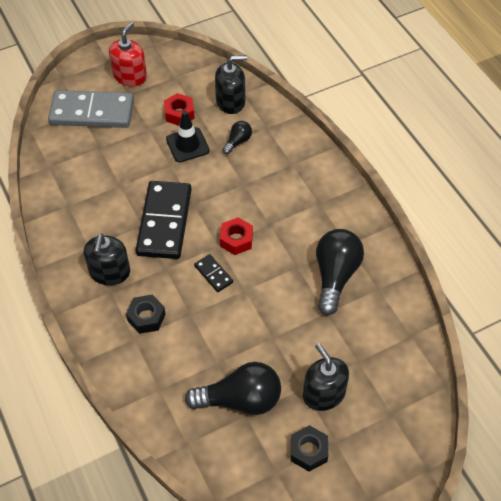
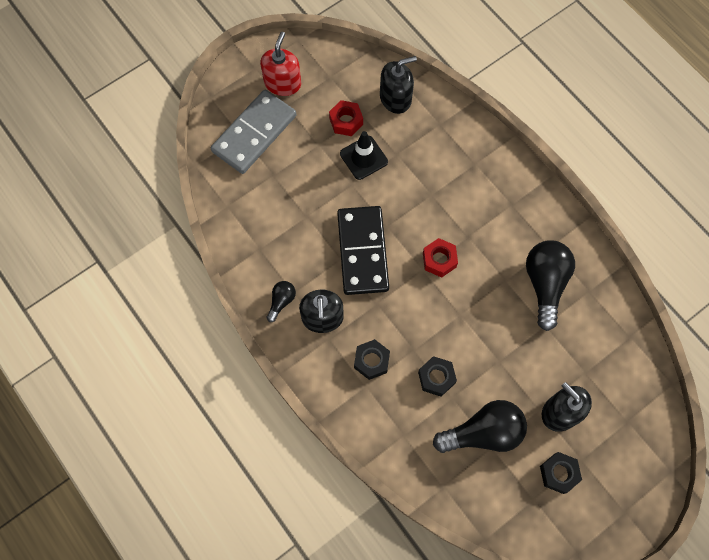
camera: 10 degrees left, 15 degrees up
(92, 112) = (254, 133): grey domino -> grey domino turned 45 degrees counterclockwise
(206, 342) = (436, 378): none -> black nut
(213, 274) = (425, 302): black domino -> none
(238, 141) = (414, 145): black light bulb -> black light bulb (281, 301)

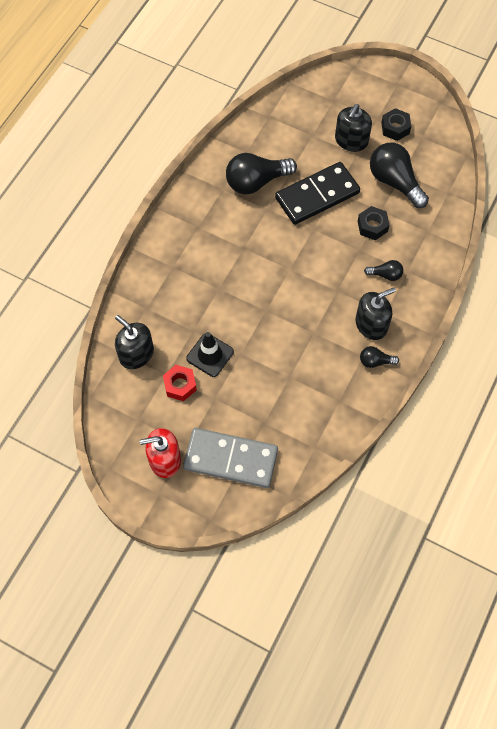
camera: 115 degrees left, 5 degrees down
(362, 251) = (298, 319): black domino -> black domino (317, 195)
(371, 361) = (385, 275): black nut -> black light bulb
(439, 260) = (275, 260): red nut -> none

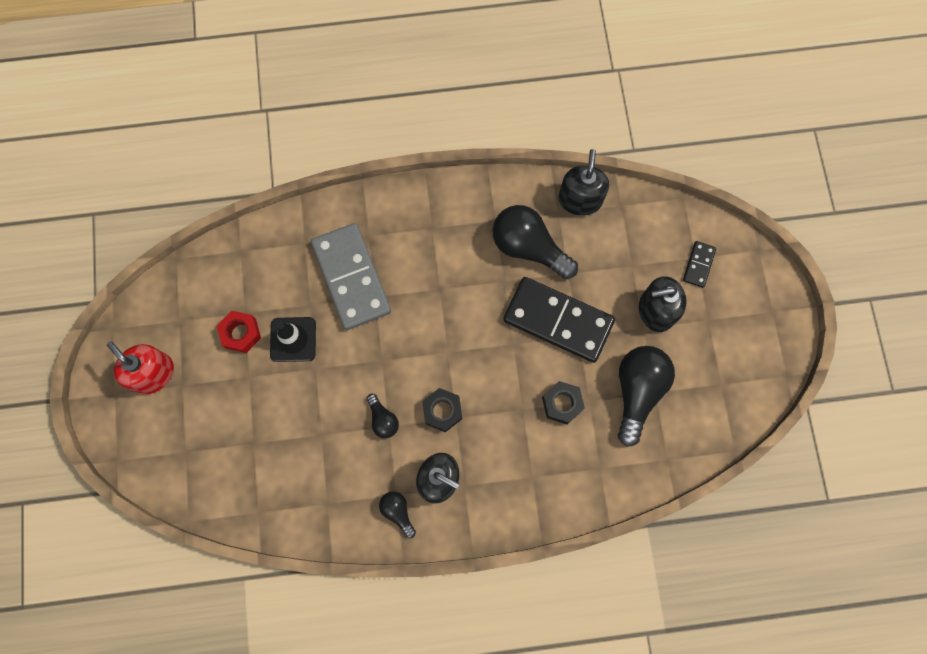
camera: 55 degrees right, 10 degrees up
(136, 354) = (247, 269): black soap dispenser -> black soap dispenser (580, 199)
(230, 459) = (192, 437): grey domino -> grey domino (351, 278)
(339, 101) = (698, 265): none -> black domino
(385, 275) = (511, 456): black light bulb -> black light bulb (383, 419)
(395, 128) = (710, 347): black nut -> black nut (442, 411)

